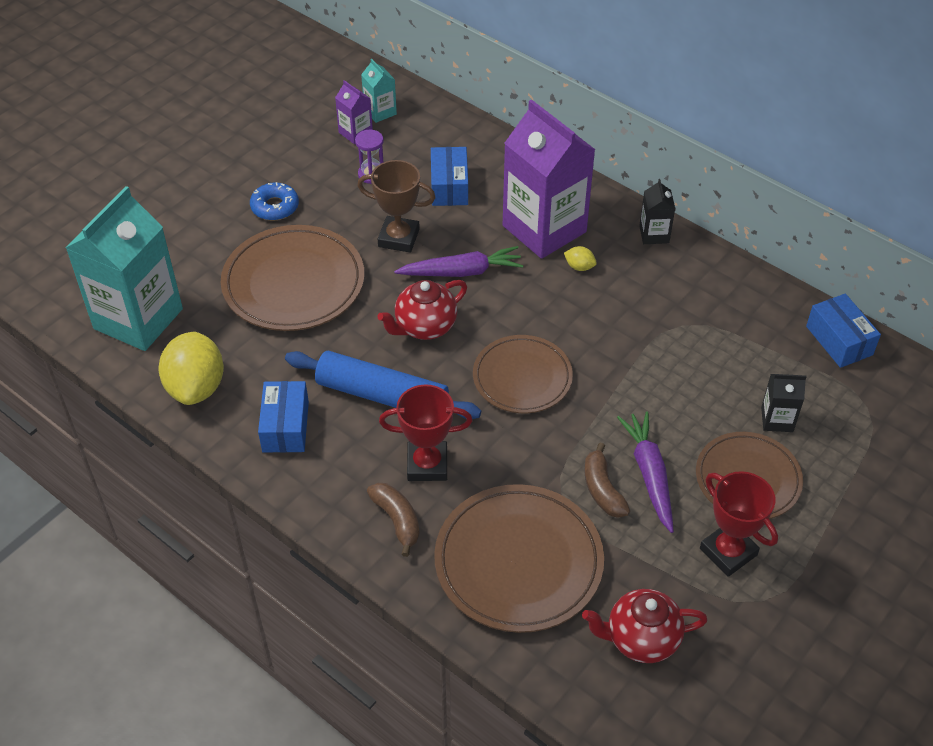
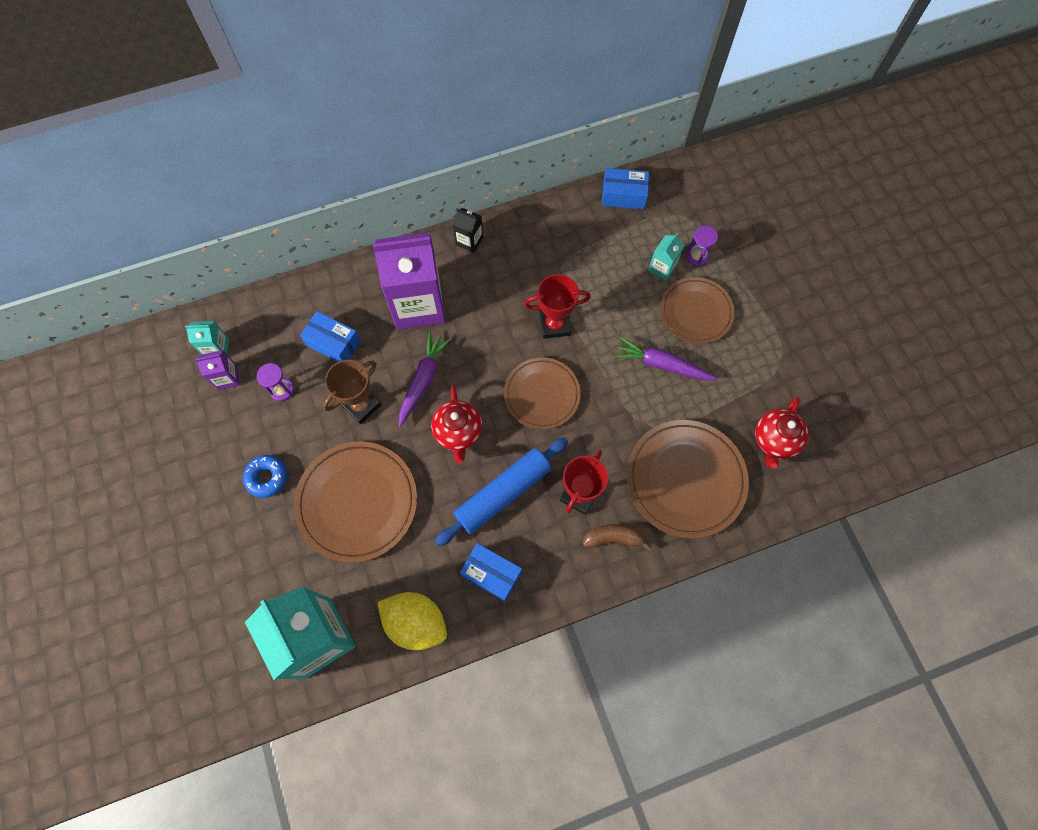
camera: 60 degrees left, 20 degrees up
(579, 267) = (468, 303): yellow lemon -> none
(602, 489) = (658, 398): brown banana -> none
(728, 552) = (740, 355): red trophy -> red trophy (554, 324)
(777, 419) = (662, 268): black carton -> turquoise carton
(825, 448) = (697, 256): none -> purple hourglass

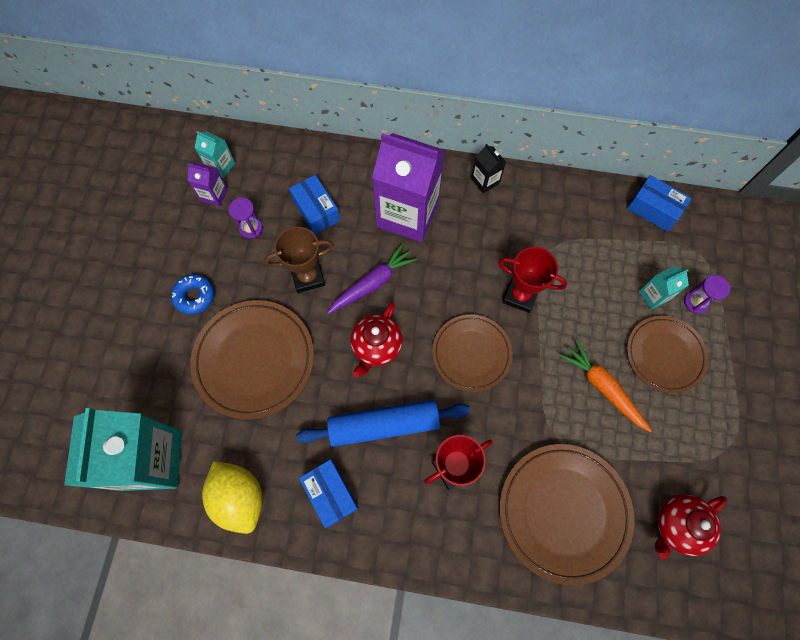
camera: 30 degrees right, 0 degrees up
(613, 538) = (462, 528): brown banana -> none
(662, 364) = (603, 387): purple carrot -> orange carrot

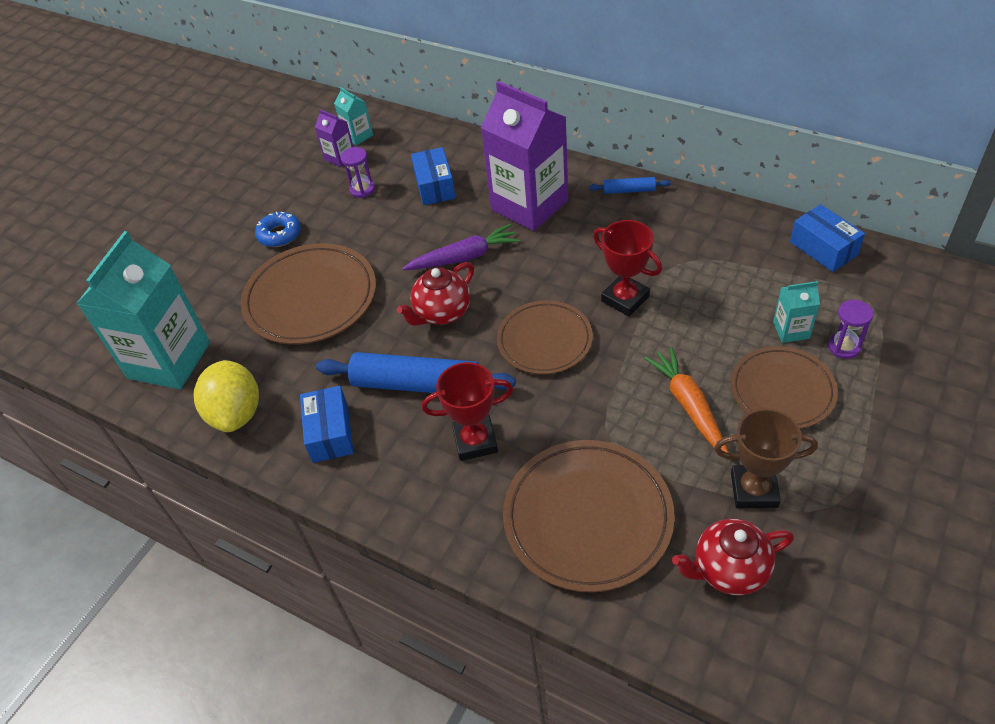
camera: 25 degrees right, 20 degrees down
(308, 277) = (399, 239): brown trophy -> brown trophy (754, 490)
(485, 181) = (629, 190): black carton -> blue rolling pin

